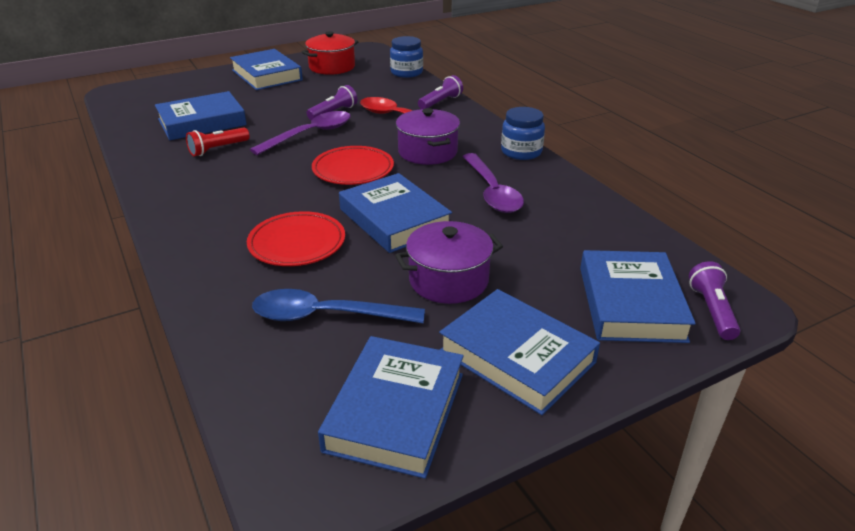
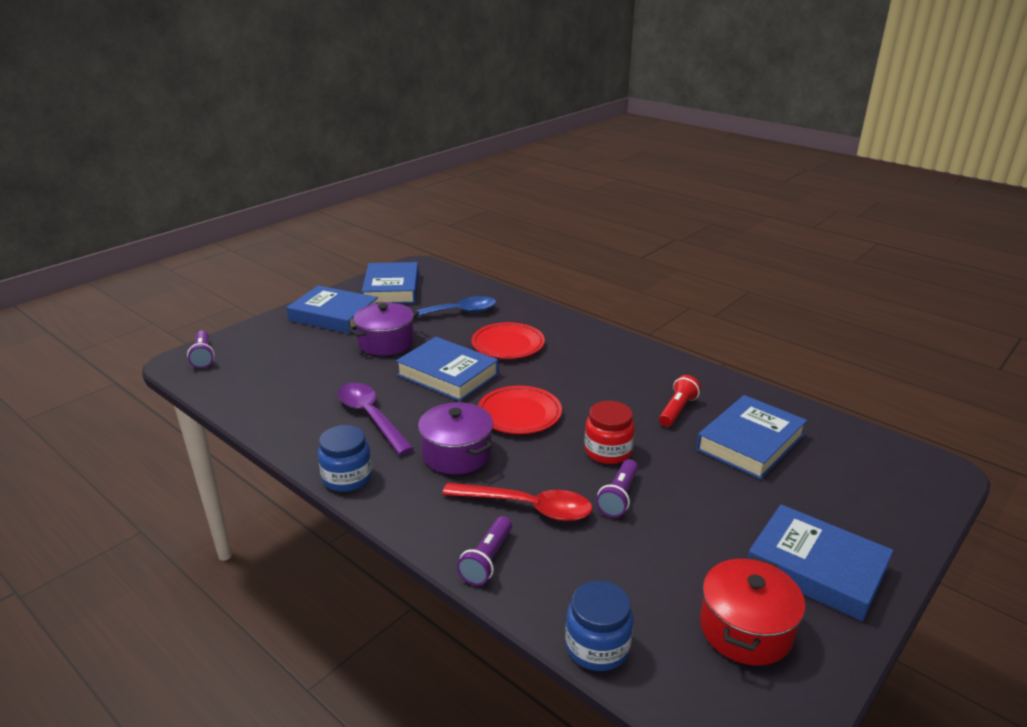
camera: 160 degrees right, 5 degrees down
(310, 134) = (608, 451): purple spoon -> red jar
(631, 303) = (259, 351): blue book -> none

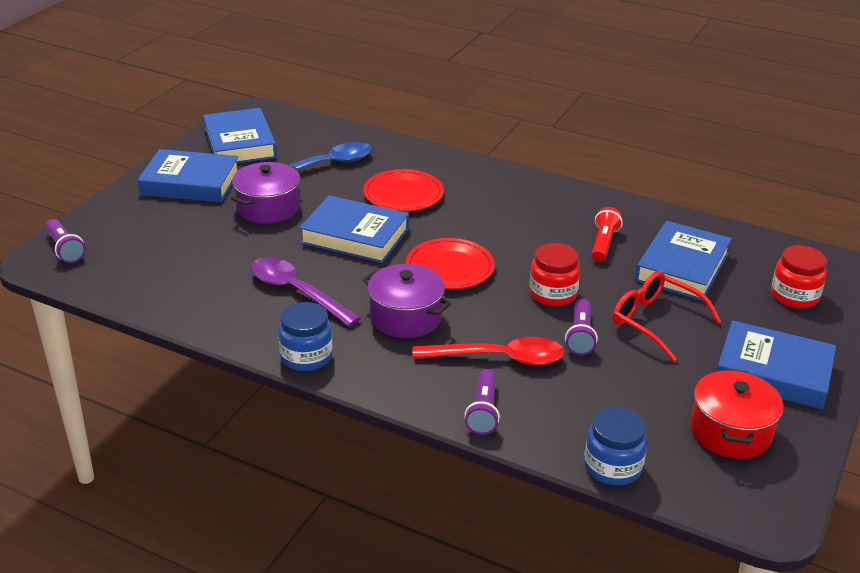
camera: 15 degrees left, 5 degrees up
(703, 494) = (656, 322): none -> red glasses
(864, 488) = (794, 296): none -> red jar

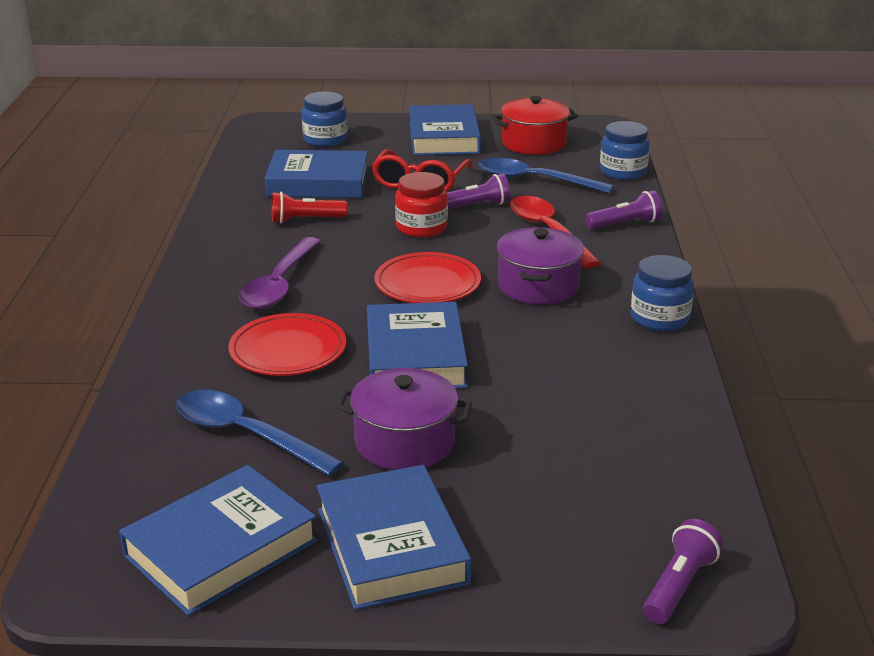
camera: 115 degrees left, 5 degrees down
(296, 292) = (564, 358): purple spoon -> purple spoon (279, 284)
(621, 392) = (534, 181): none -> blue spoon
(794, 296) = (325, 140): red jar -> blue jar

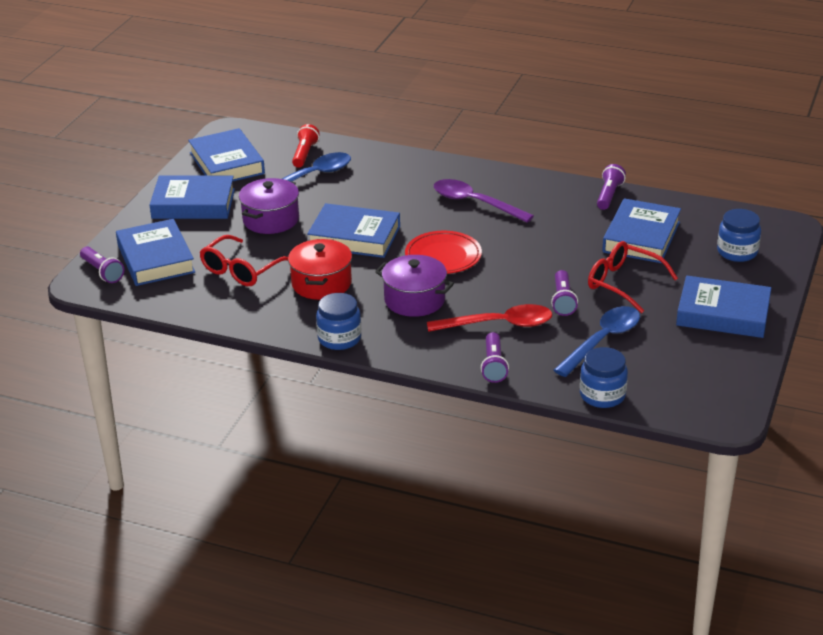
camera: 110 degrees right, 5 degrees up
(227, 207) = (609, 195): none -> purple flashlight
(288, 351) = (388, 197): red plate -> none
(305, 220) = (571, 223): red flashlight -> red flashlight (304, 154)
(421, 227) = (535, 269): red jar -> none
(533, 143) = (692, 361): red pot -> red pot (321, 283)
(565, 432) = (241, 270): none -> red glasses
(594, 533) = (156, 258): none -> blue book

